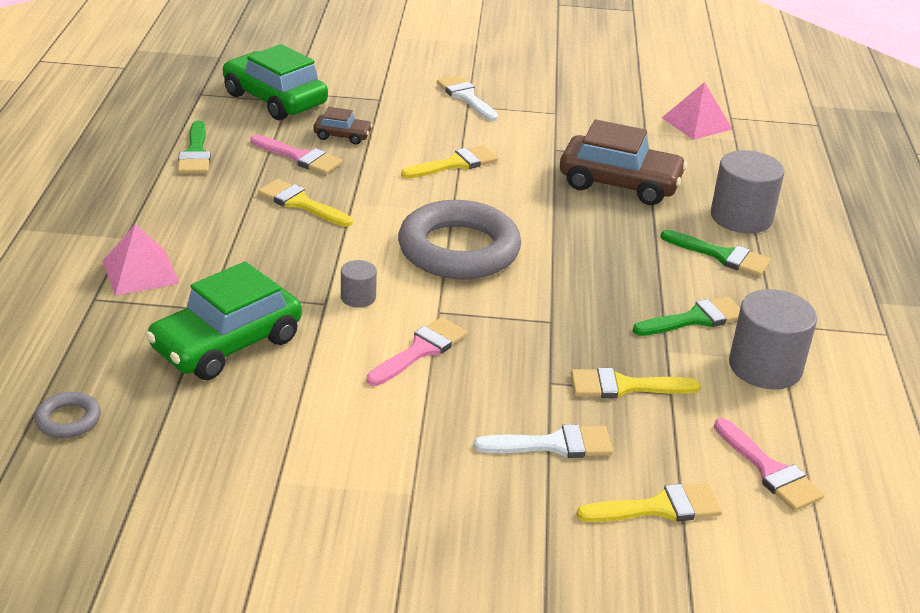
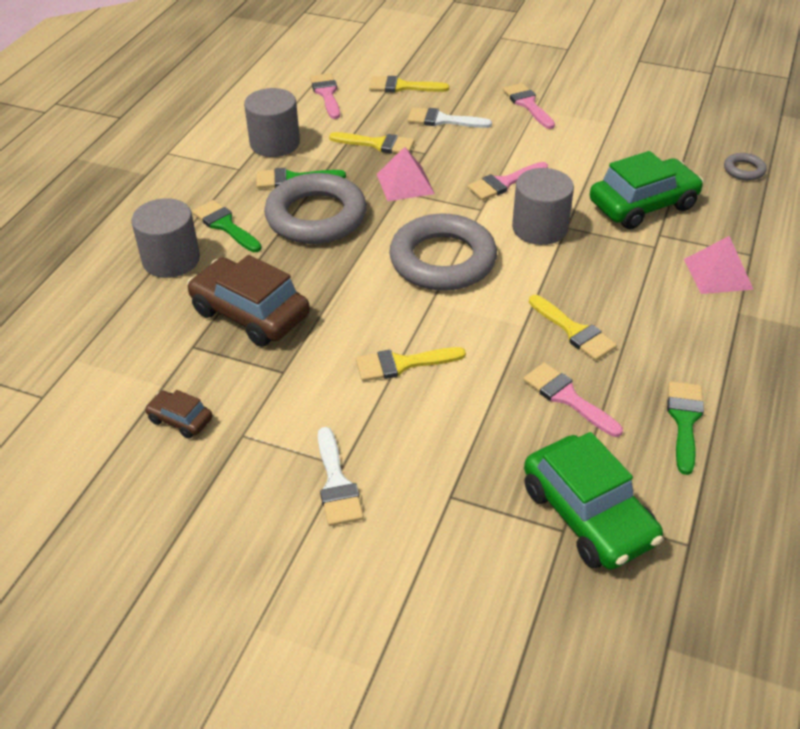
camera: 160 degrees left, 10 degrees up
(342, 136) = (513, 428): brown car -> brown car (180, 420)
(358, 297) = (539, 228): grey cylinder -> grey cylinder, size x1.99
(428, 501) = (527, 104): none -> pink brush
(630, 278) = (316, 216): none -> grey ring
(696, 123) = (91, 391): pink pyramid -> pink pyramid (405, 184)

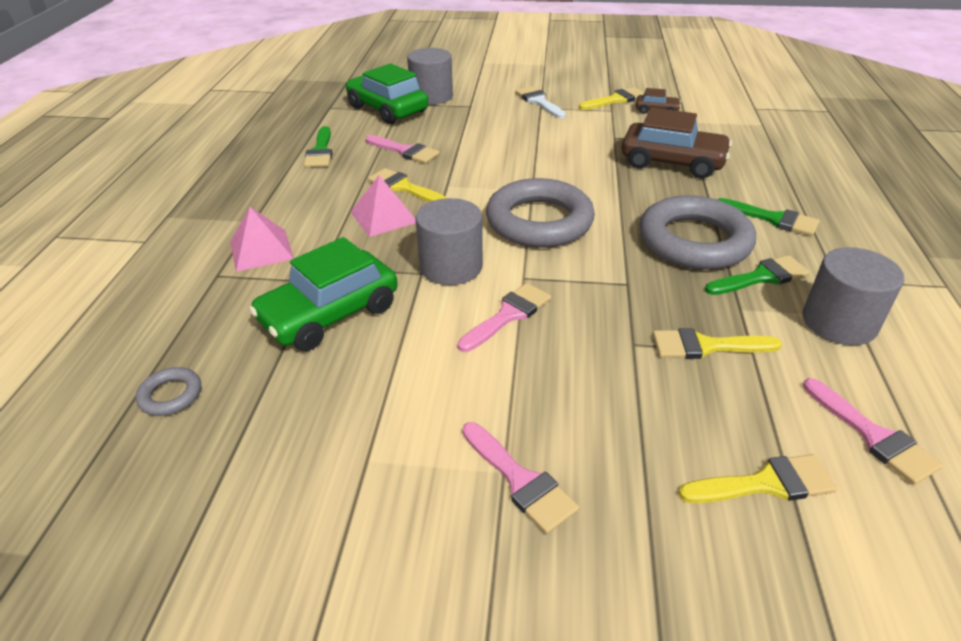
camera: 165 degrees right, 5 degrees down
(171, 260) = (782, 186): grey cylinder -> grey cylinder (431, 96)
(402, 364) = (532, 151): yellow brush -> yellow brush (616, 100)
(405, 184) = (628, 294): pink pyramid -> pink pyramid (384, 217)
(442, 120) = (645, 411): white brush -> none

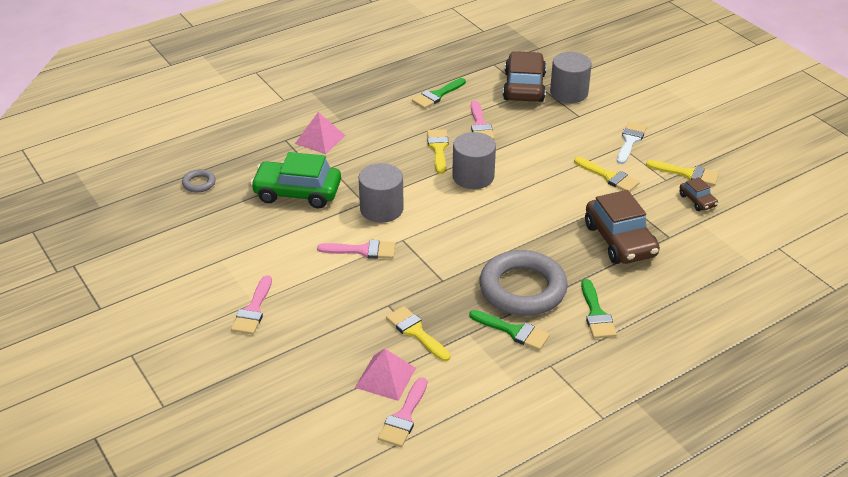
camera: 50 degrees right, 0 degrees up
(384, 217) = (399, 159): pink pyramid -> pink pyramid (385, 377)
(387, 109) = (524, 87): green car -> brown car
(539, 221) = (467, 218): grey ring -> none
(765, 483) = (328, 388): yellow brush -> yellow brush (609, 177)
(839, 322) = (500, 378): grey cylinder -> grey cylinder (473, 176)

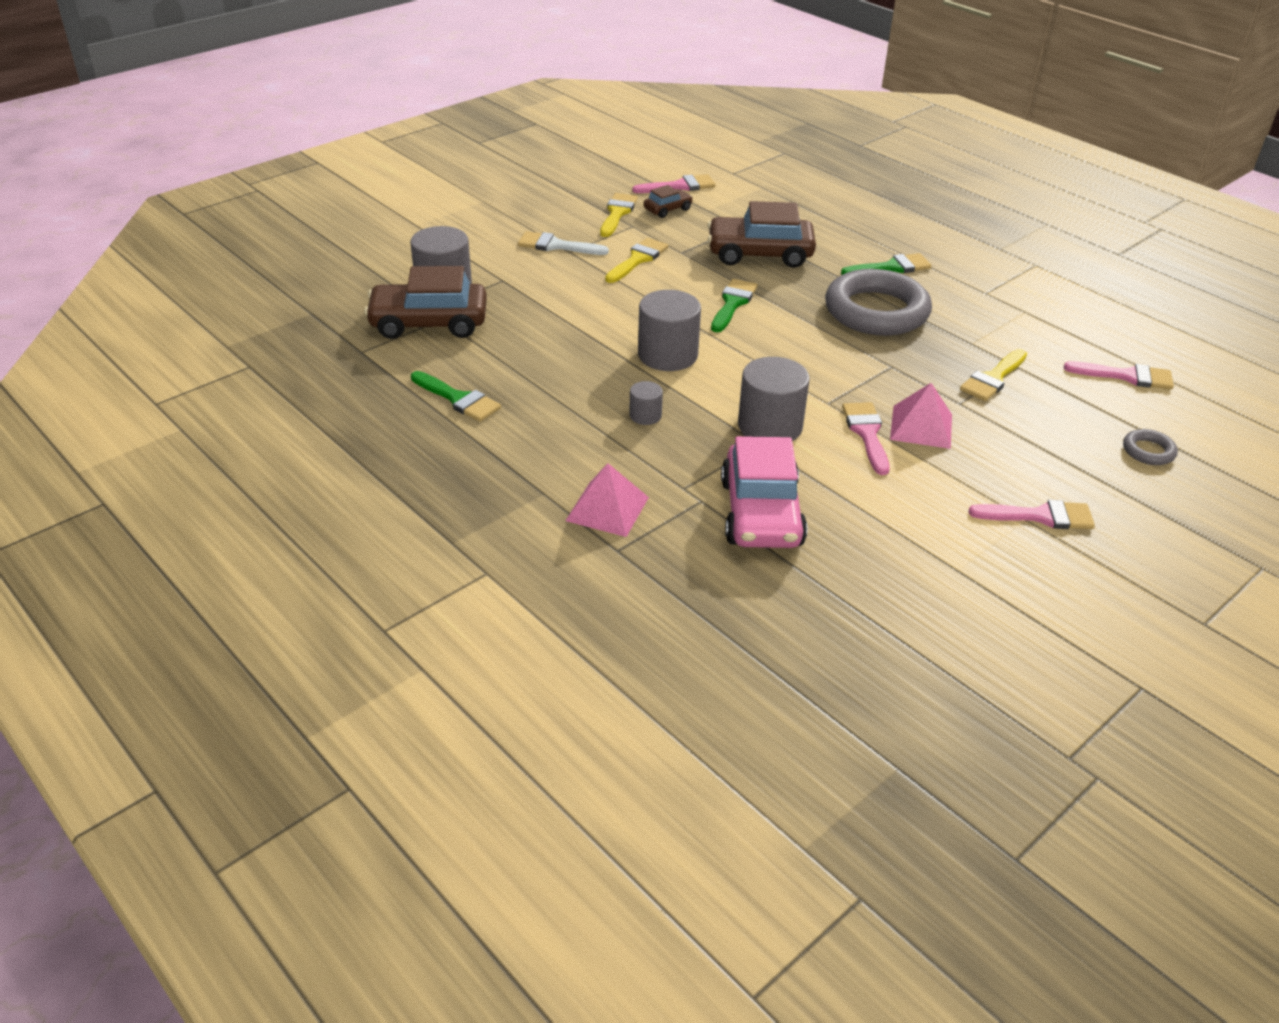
camera: 100 degrees left, 0 degrees up
(199, 183) = (777, 637): grey ring -> grey ring (1148, 451)
(297, 192) = (761, 513): green car -> pink car
(385, 377) = (1079, 393): pink pyramid -> pink pyramid (921, 426)
(405, 160) = (645, 415): none -> grey cylinder
(438, 148) = (607, 388): yellow brush -> none
(480, 125) = (538, 355): pink brush -> pink brush (680, 186)
(514, 331) = (949, 315): green brush -> green brush (733, 303)
(620, 240) = (759, 254): brown car -> brown car turned 150 degrees counterclockwise

